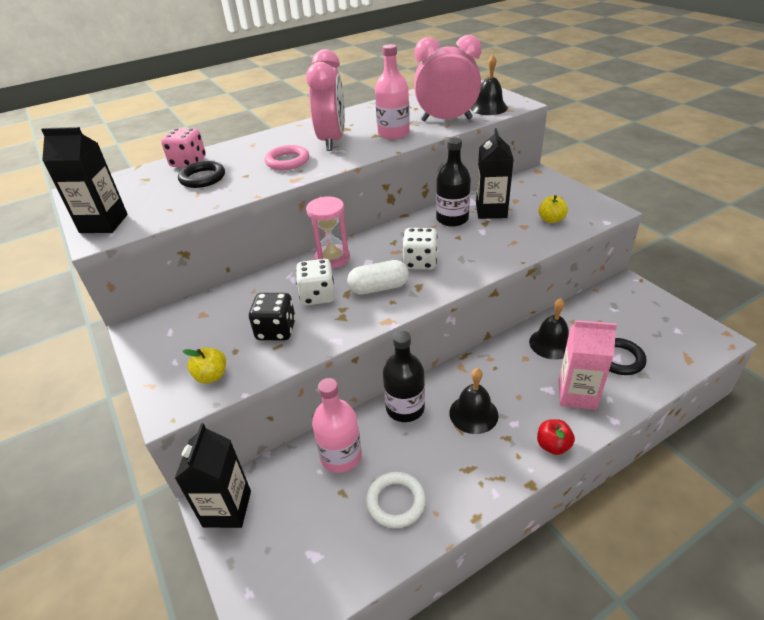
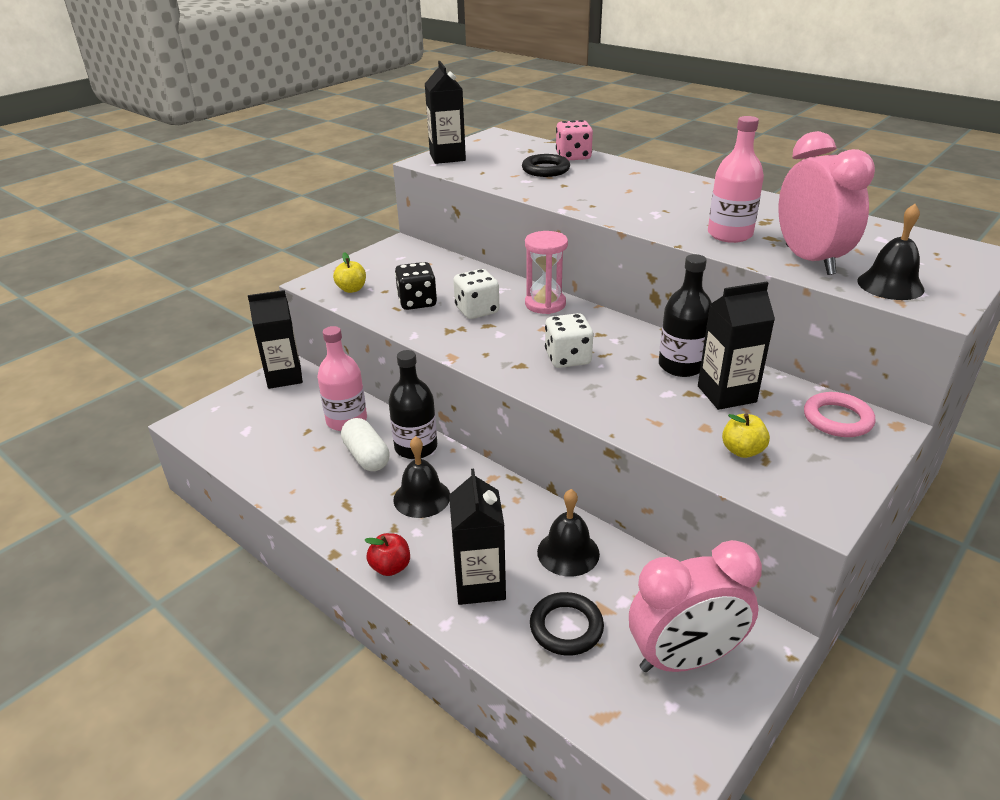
camera: 70 degrees right, 5 degrees down
(287, 161) = (608, 195): pink ring -> pink ring (837, 419)
(332, 141) = (676, 206): pink clock -> pink clock (684, 658)
(378, 288) = (505, 341): white capsule -> white capsule (366, 456)
(396, 502) = (301, 464): white ring -> none
(577, 394) = (480, 584): pink carton -> black carton

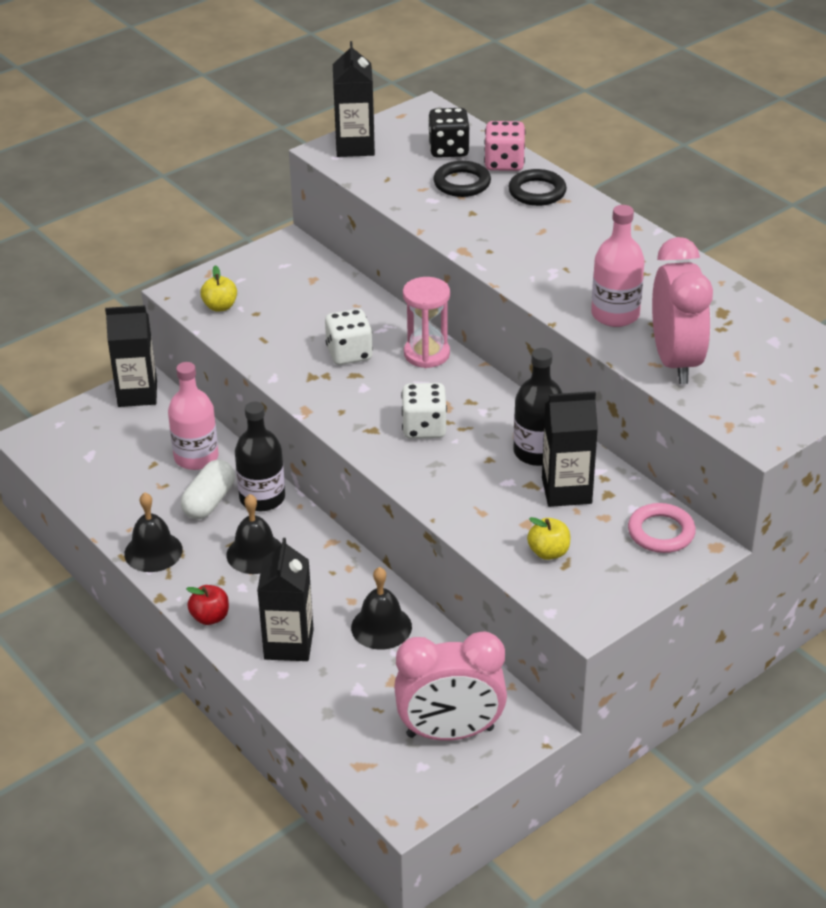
camera: 10 degrees right, 5 degrees up
(366, 456) = (209, 501): white capsule -> white capsule turned 45 degrees clockwise
(417, 302) = (287, 334): black dice -> black dice (448, 150)
(566, 627) = (355, 692): black ring -> black ring (537, 192)
(890, 285) = (734, 404): black bell -> black bell (153, 551)

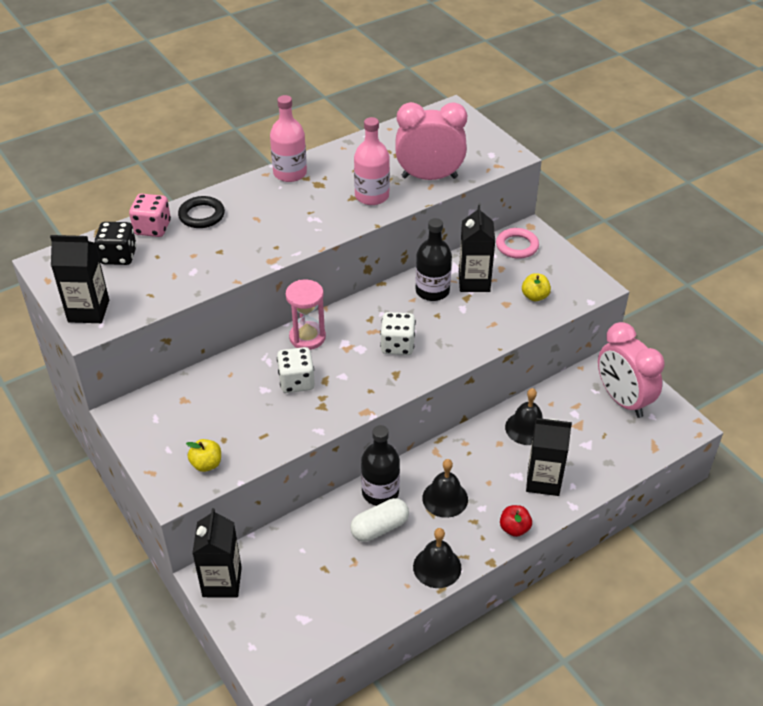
camera: 85 degrees left, 5 degrees up
(196, 457) = (321, 537): pink bottle -> pink bottle (290, 173)
(209, 501) = (379, 528): white capsule -> white capsule turned 60 degrees counterclockwise
(450, 732) = (622, 400): pink clock -> pink clock turned 150 degrees clockwise
(462, 183) = (174, 253): black ring -> none

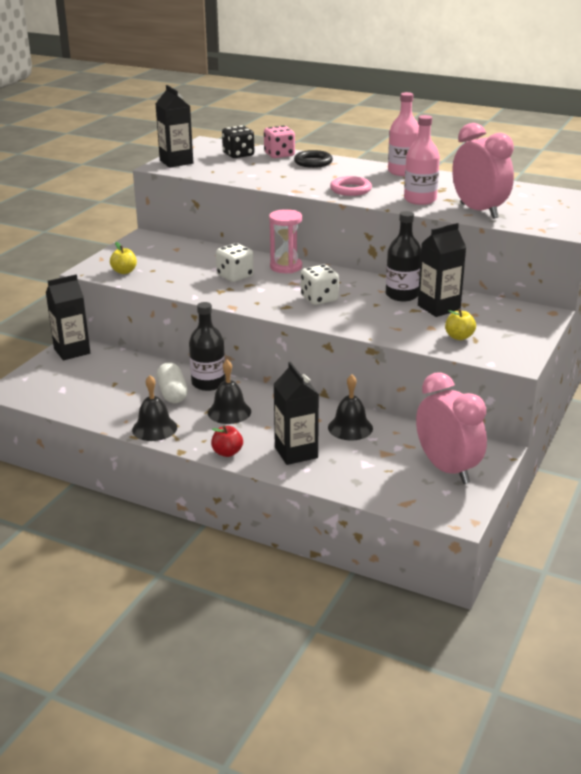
camera: 60 degrees right, 15 degrees down
(379, 528) = (172, 393): white capsule -> white capsule turned 45 degrees clockwise
(517, 246) = (515, 313): pink ring -> pink ring (350, 189)
(622, 400) = (447, 469): pink clock -> pink clock turned 120 degrees clockwise

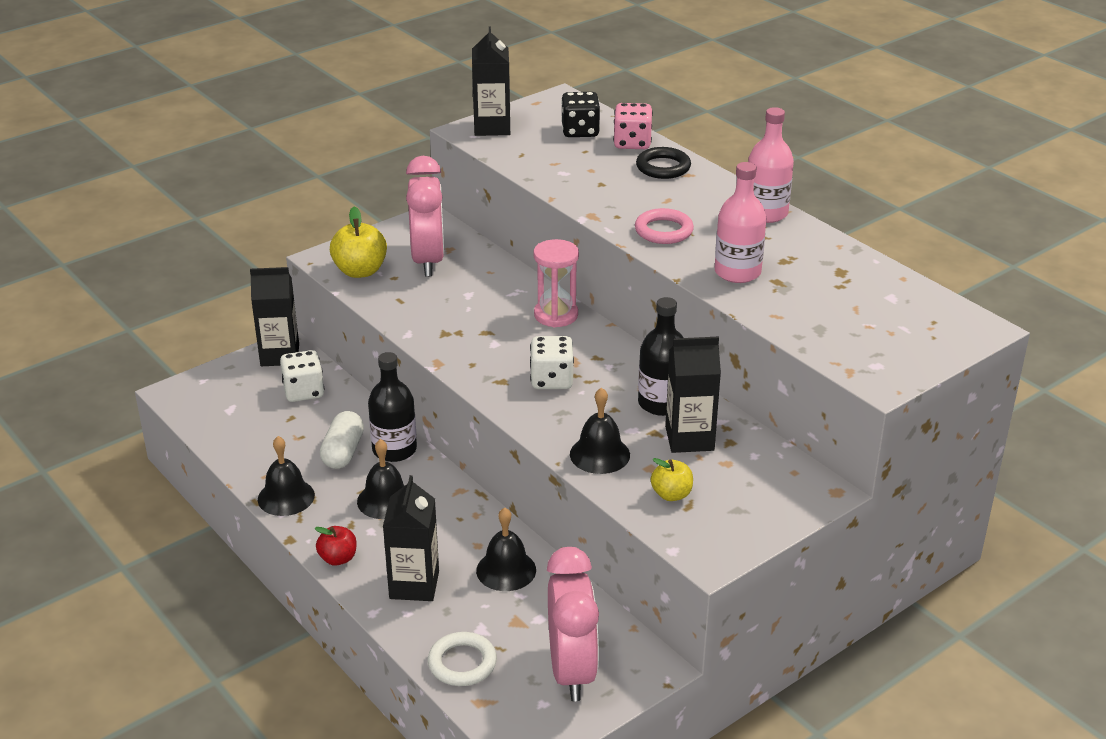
camera: 25 degrees right, 5 degrees up
(124, 271) = (360, 271): yellow apple -> yellow apple, size x1.63
(235, 276) = (481, 313): white dice -> white dice (303, 391)
(372, 485) = (462, 663): none -> white ring
(392, 328) = (599, 454): none -> black bell
(479, 211) = (796, 314): pink clock -> pink clock (428, 261)

